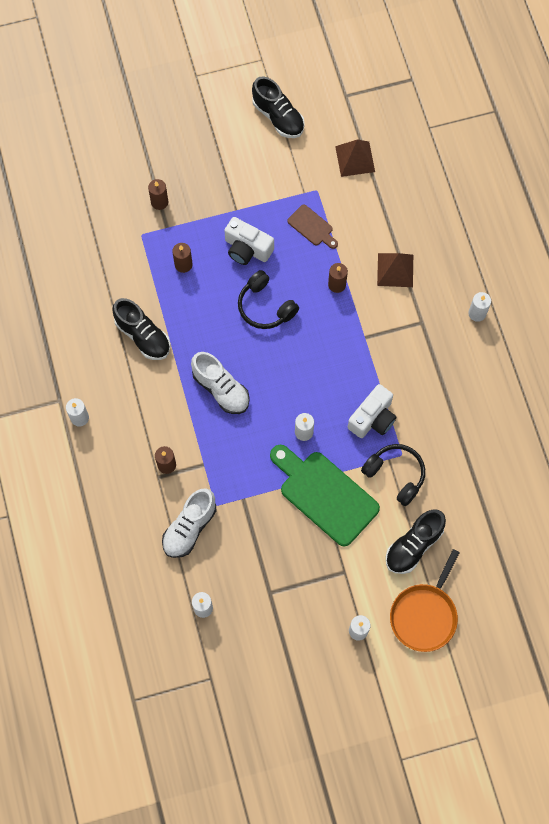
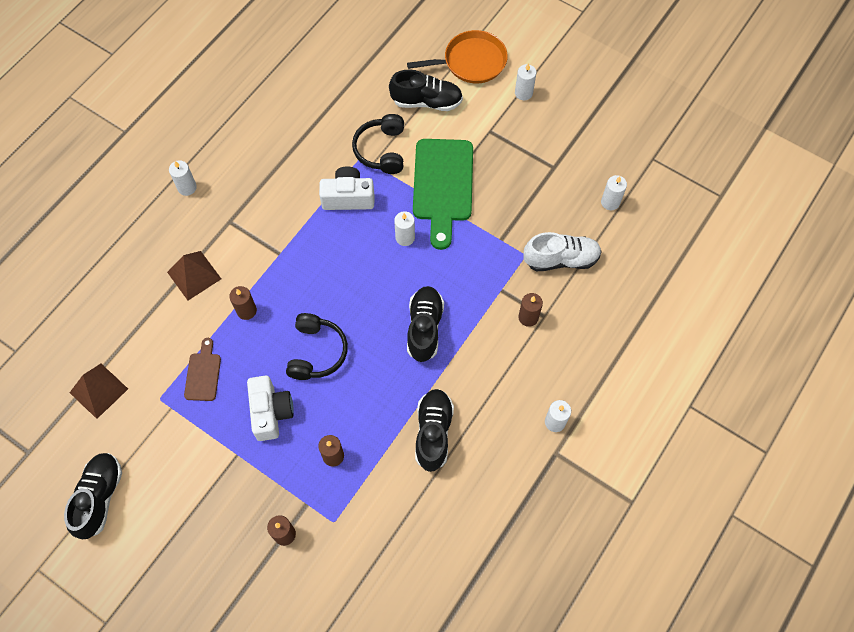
camera: 130 degrees left, 5 degrees down
(221, 389) = (424, 328): white shoe -> black shoe

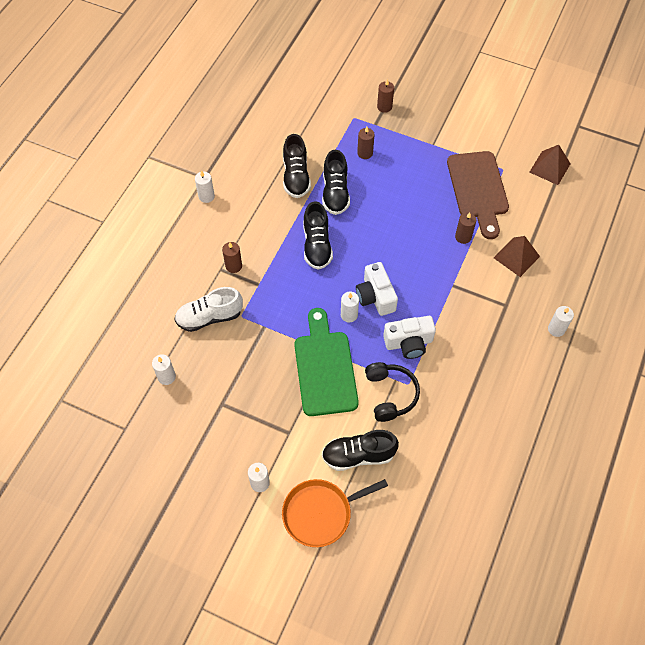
camera: 170 degrees right, 5 degrees down
(99, 497) = (515, 108): black shoe -> black shoe (335, 193)
(203, 373) = (478, 189): brown cutting board -> brown cutting board, size x2.04
(271, 412) = (418, 172): white camera -> white camera (375, 296)
(316, 352) = (397, 216): black headphones -> none

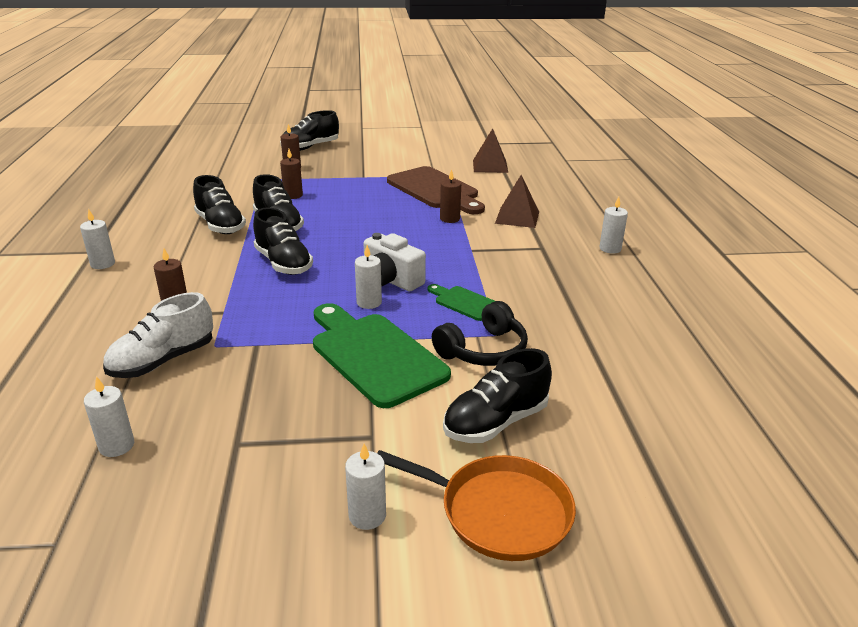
camera: 30 degrees left, 30 degrees down
(320, 513) = (499, 512): orange pan -> orange pan turned 105 degrees counterclockwise
(390, 394) = (483, 350): black headphones -> black headphones turned 90 degrees clockwise
(409, 343) = (464, 302): white camera -> green cutting board
(416, 75) = (310, 147): none -> black shoe

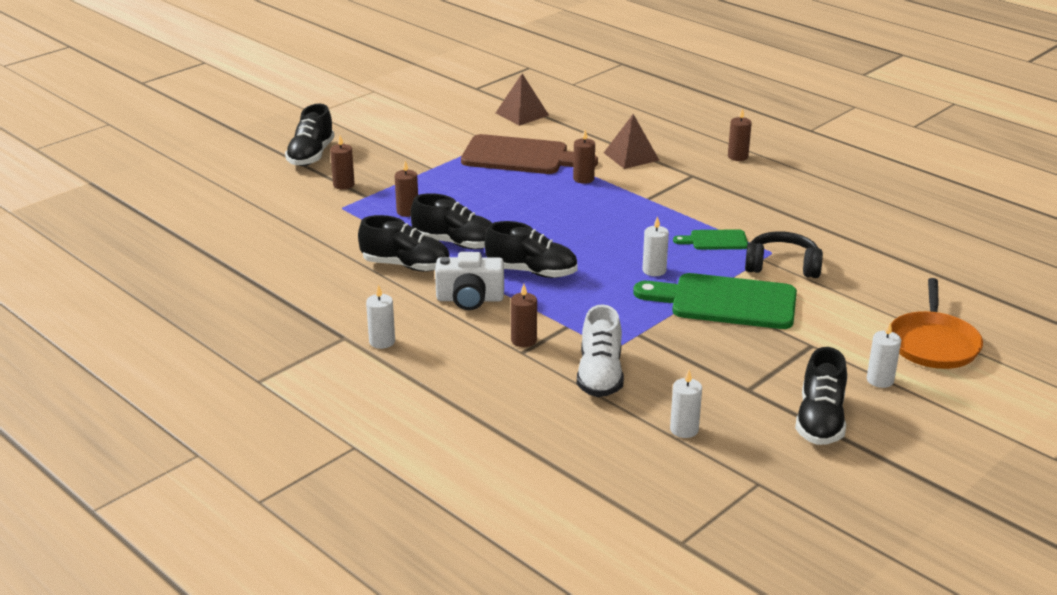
camera: 40 degrees left, 0 degrees up
(390, 280) = (636, 248): white camera -> white camera (470, 299)
(483, 350) = (782, 266): black headphones -> black headphones turned 90 degrees counterclockwise
(495, 422) = (859, 303): black shoe -> black shoe (820, 421)
(499, 512) = (933, 343): orange pan -> orange pan turned 120 degrees clockwise
(610, 249) = (737, 156): white candle -> brown candle

